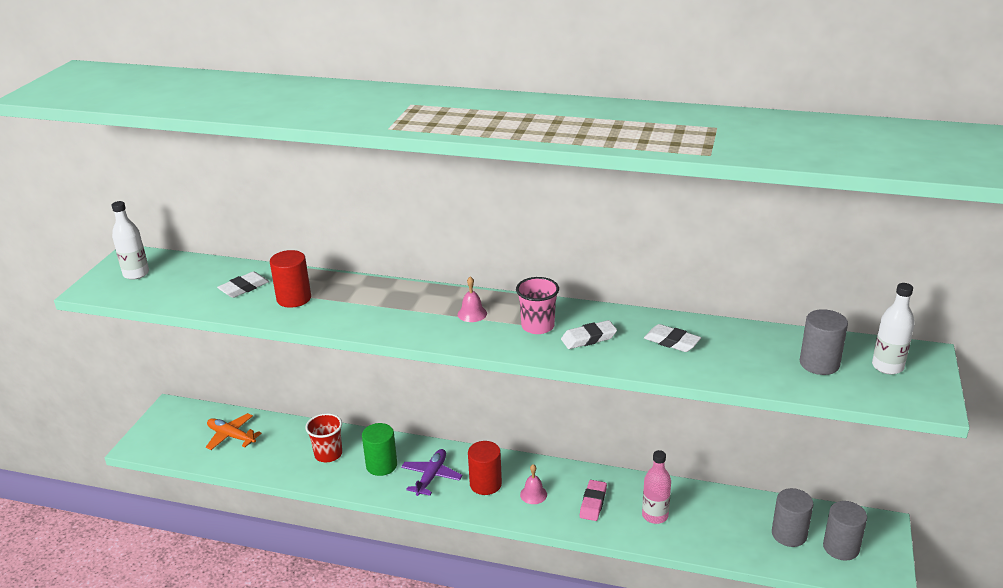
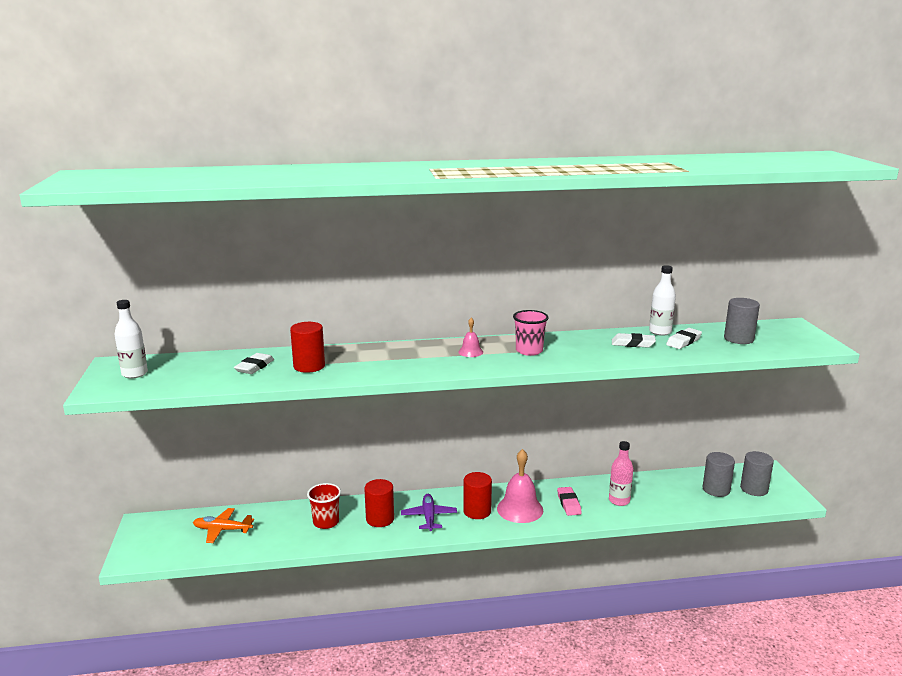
camera: 25 degrees left, 10 degrees down
(381, 465) = (380, 519): green cylinder -> red cylinder
(533, 494) = (520, 509): pink bell -> pink bell, size x2.01
(589, 338) = (574, 351): white eraser -> white eraser (683, 341)
(887, 366) = (779, 333): white bottle -> white bottle (660, 332)

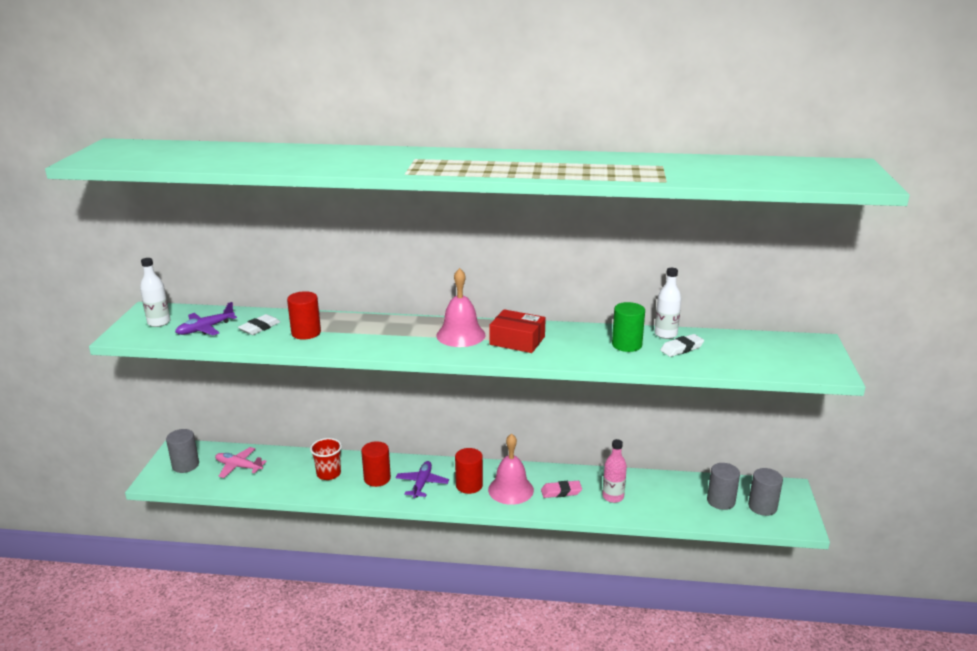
camera: 15 degrees right, 5 degrees up
(193, 374) = (205, 329): none -> purple plane
(222, 530) = (238, 466): orange plane -> pink plane
(470, 352) = (460, 335): pink bell -> pink bell, size x2.01
(529, 351) = (517, 340): pink cup -> red box
(569, 504) = (561, 492): pink eraser -> pink eraser turned 75 degrees clockwise
(633, 344) = (626, 345): white eraser -> green cylinder
(738, 339) = (743, 352): grey cylinder -> grey cylinder (185, 465)

